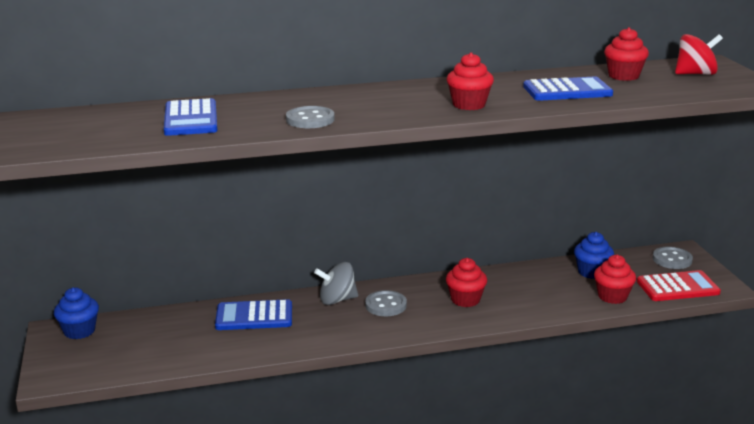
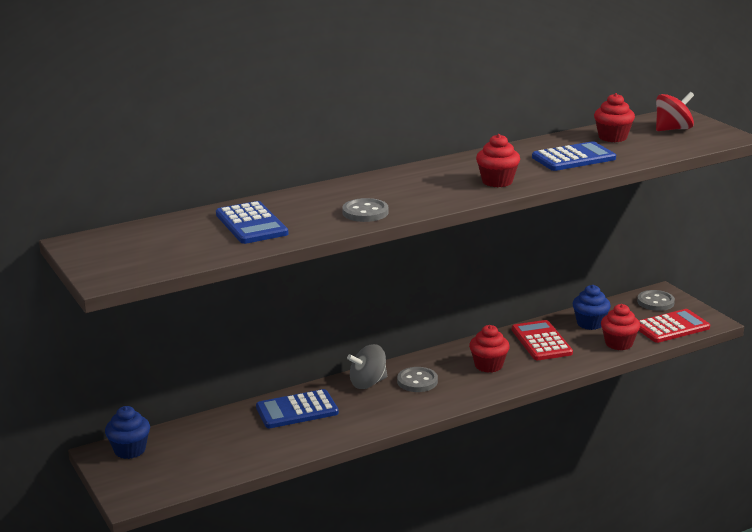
camera: 15 degrees left, 0 degrees up
(532, 283) = (541, 341): none -> red calculator

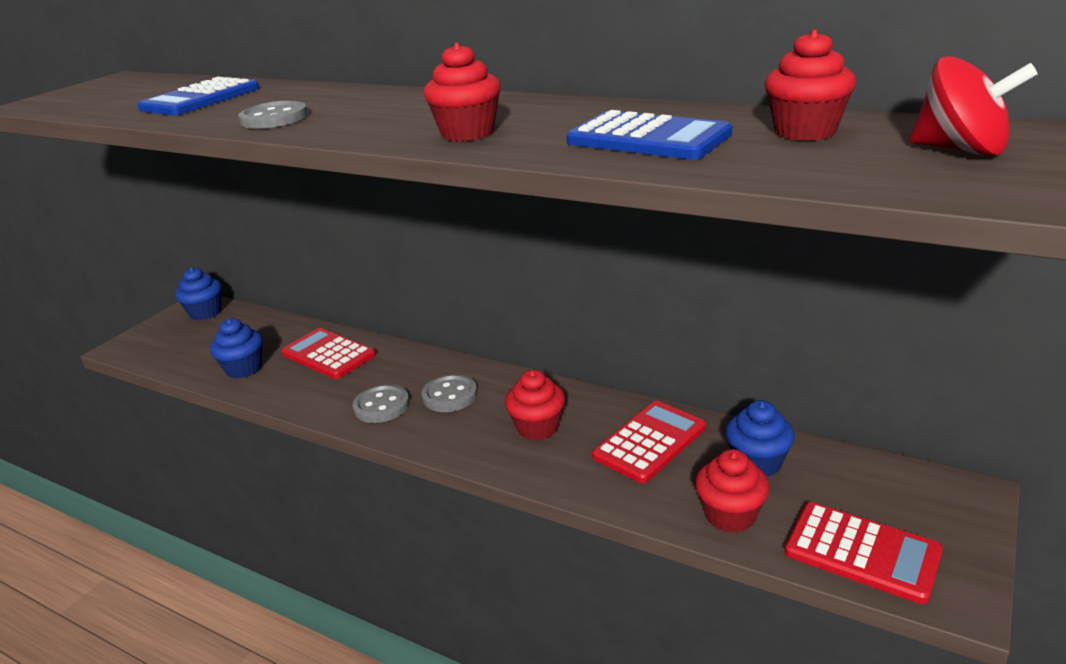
camera: 60 degrees right, 5 degrees up
(265, 447) = (244, 368): none -> blue cupcake
(297, 410) = (328, 355): blue calculator -> red calculator
(368, 383) = (418, 368): grey spinning top -> none
(655, 302) = (923, 500): grey button -> grey button (381, 406)

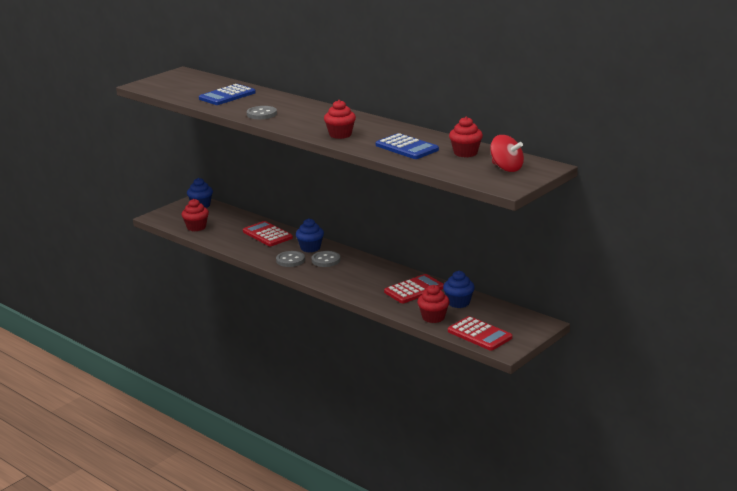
camera: 10 degrees right, 5 degrees down
(244, 368) = (222, 235): blue cupcake -> blue cupcake (310, 248)
(537, 427) = (364, 278): red cupcake -> red cupcake (196, 227)

